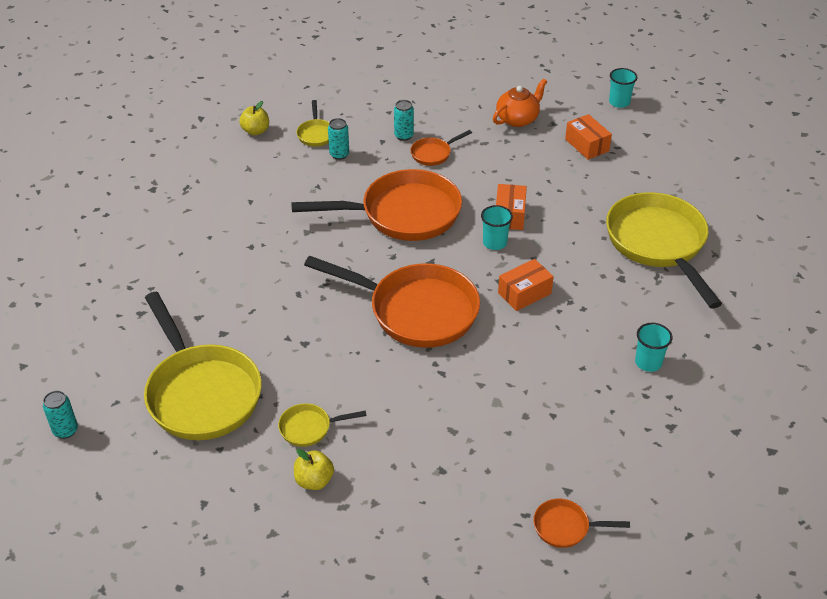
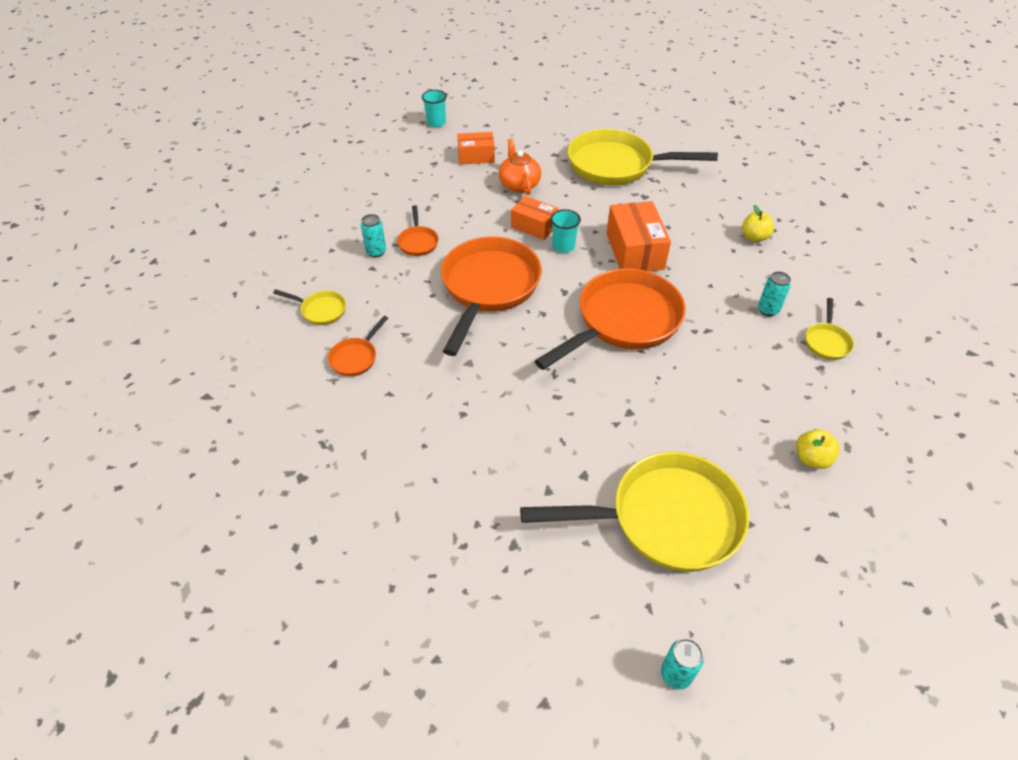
camera: 65 degrees left, 5 degrees up
(256, 131) = (274, 355): yellow apple -> yellow apple (754, 237)
(309, 428) = (744, 442): yellow pan -> yellow pan (826, 341)
(339, 154) = (368, 303): turquoise can -> turquoise can (768, 310)
(518, 119) = (411, 179): orange teapot -> orange teapot (519, 184)
(524, 293) = (634, 251): orange box -> orange box, size x1.58
(565, 527) = (895, 317): orange pan -> orange pan (356, 357)
(648, 362) = (741, 216): turquoise cup -> none

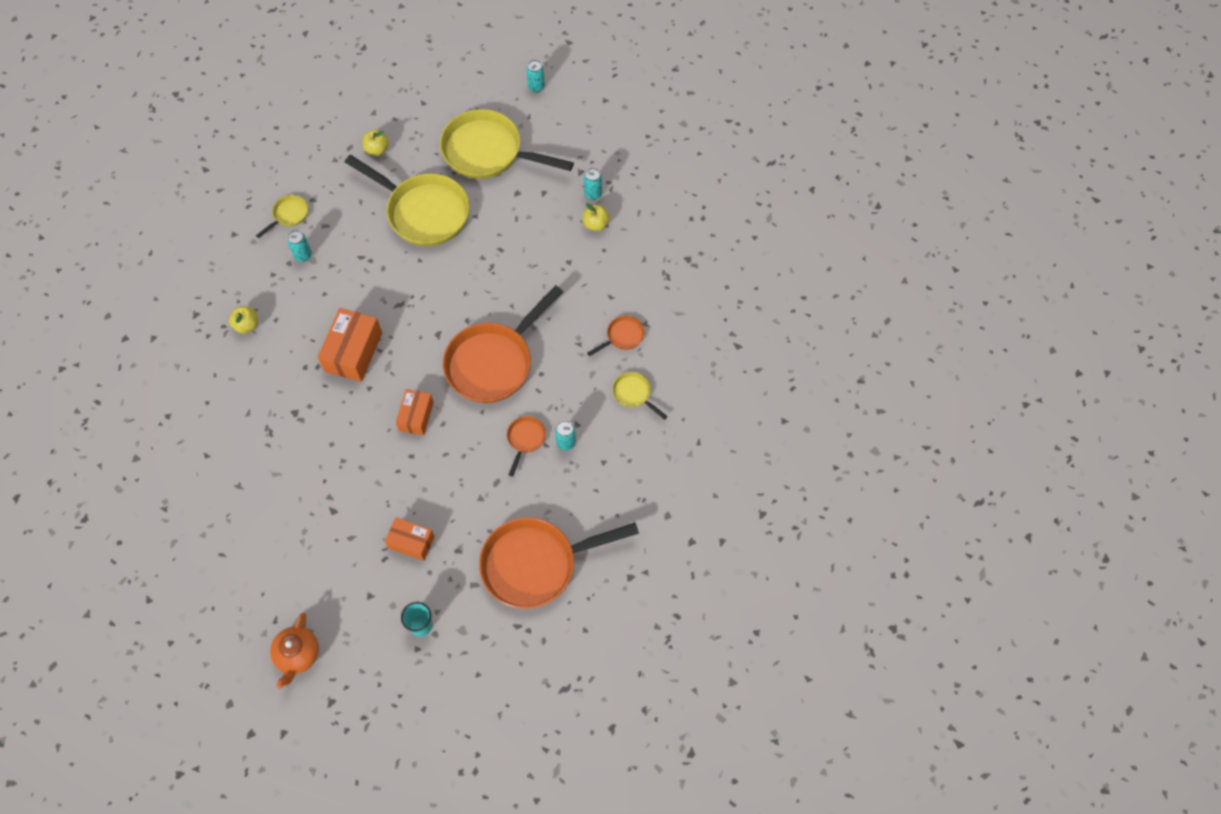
camera: 155 degrees left, 15 degrees up
(451, 475) = (596, 224): none -> yellow apple
(477, 517) = (593, 194): none -> turquoise can
(519, 184) = (395, 479): orange teapot -> orange teapot (298, 655)
(534, 226) = (416, 416): orange box -> orange box turned 45 degrees clockwise
(563, 246) = (407, 382): turquoise cup -> none
(617, 165) = (286, 466): yellow pan -> yellow pan (423, 212)
(623, 321) = (414, 289): orange pan -> orange pan (536, 564)

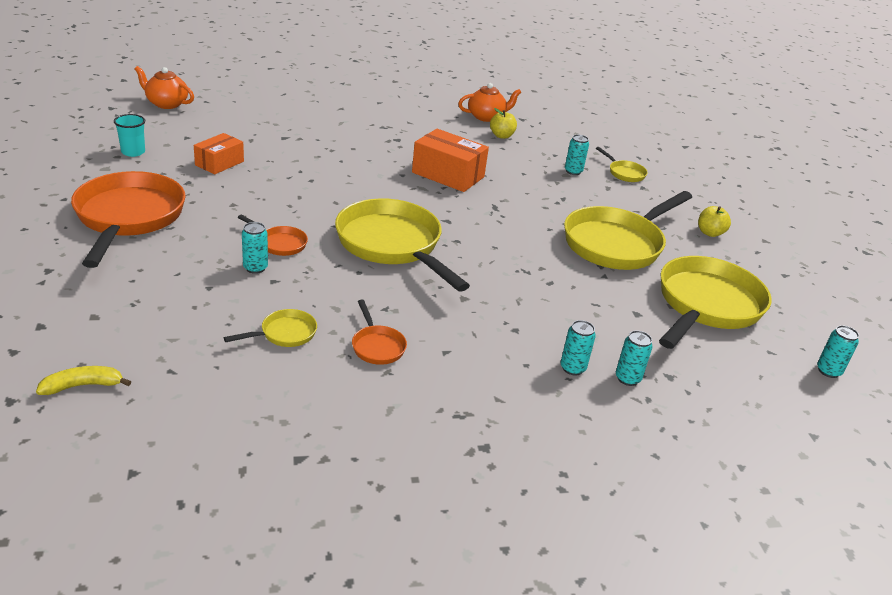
camera: 100 degrees right, 30 degrees down
(204, 347) = (486, 117): none -> orange teapot
(416, 416) = (354, 191): orange box -> none
(494, 362) = (393, 245): orange pan -> yellow pan
(596, 224) = (572, 368): yellow apple -> turquoise can
(733, 483) = (83, 386): none -> yellow banana

